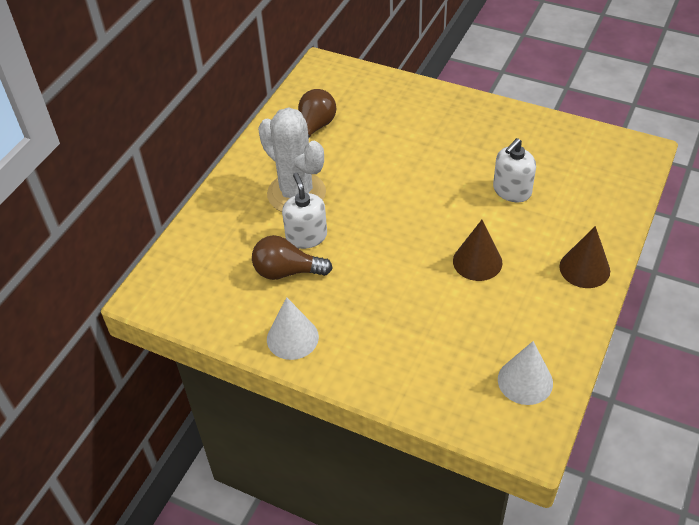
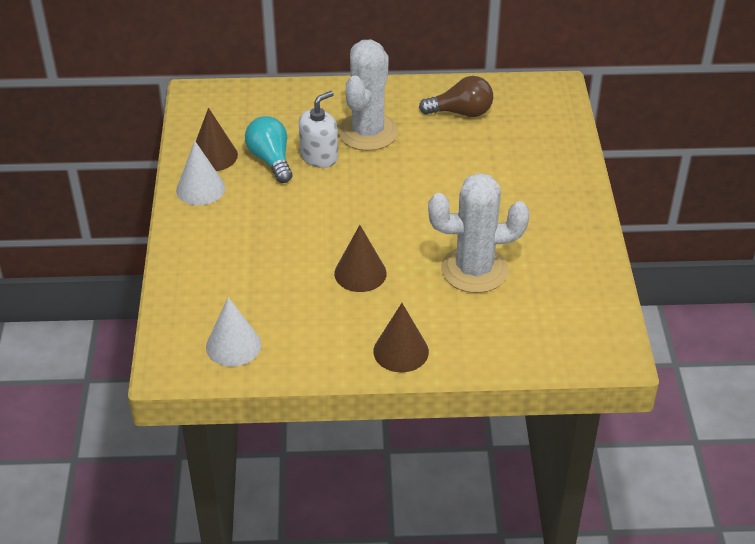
camera: 60 degrees right, 5 degrees down
(250, 312) = (213, 156): none -> brown cone
(287, 271) = (271, 160): brown light bulb -> turquoise light bulb
(512, 191) = (474, 270): white soap dispenser -> white cactus

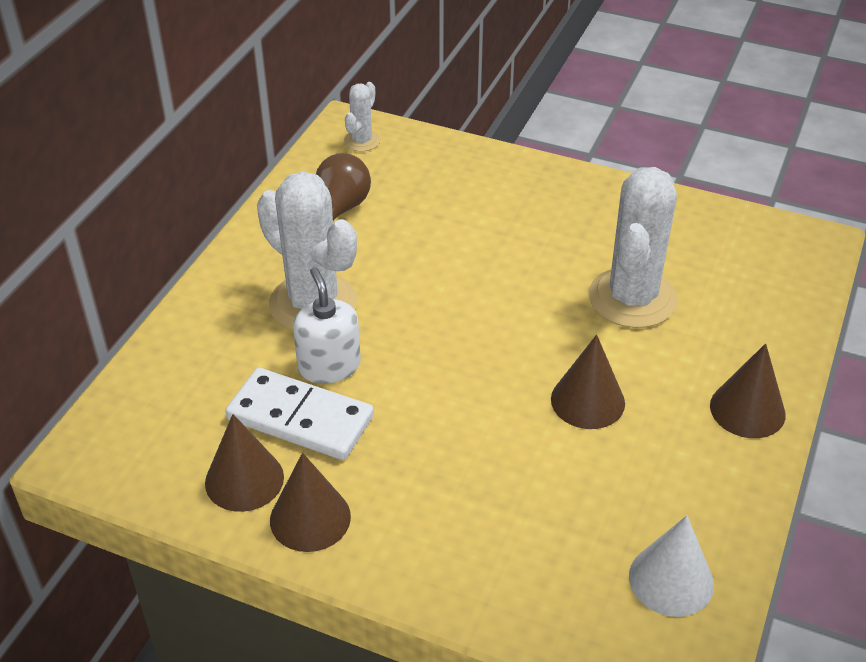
camera: 65 degrees left, 0 degrees up
(200, 189) = (310, 518): white cone -> brown cone
(271, 160) = (300, 418): turquoise light bulb -> white domino
(543, 98) = (362, 141): none -> white cactus

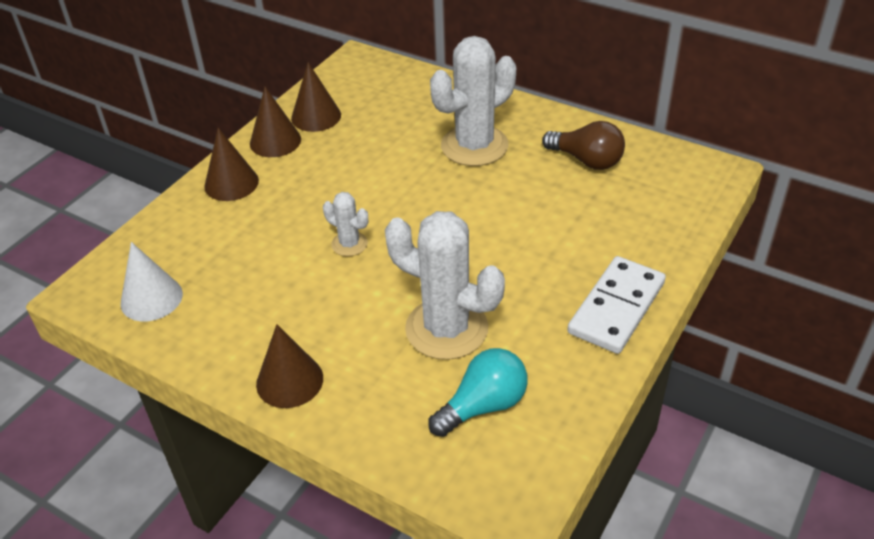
camera: 100 degrees right, 0 degrees up
(300, 418) = (360, 138): white domino -> white domino (617, 308)
(329, 366) = (406, 152): white soap dispenser -> none
(362, 141) = (691, 177): white cactus -> white cactus (349, 244)
(587, 401) = (332, 280): brown cone -> brown cone (231, 183)
(720, 265) = (483, 406): none -> turquoise light bulb

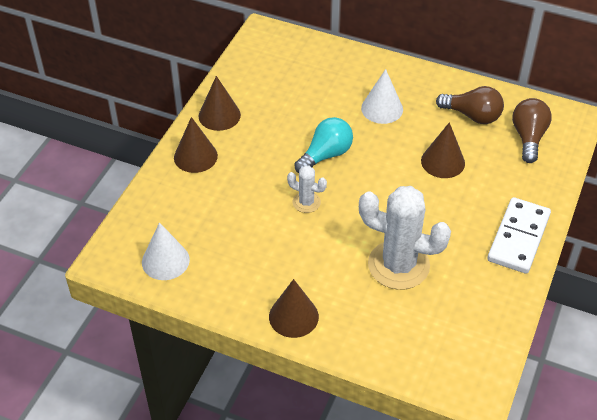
camera: 10 degrees left, 5 degrees up
(316, 116) = (246, 90): brown cone -> brown cone (443, 162)
(474, 146) = (382, 109): white cactus -> white cone
(483, 406) = (439, 321): turquoise light bulb -> turquoise light bulb (325, 155)
(654, 189) = (528, 137): none -> brown light bulb

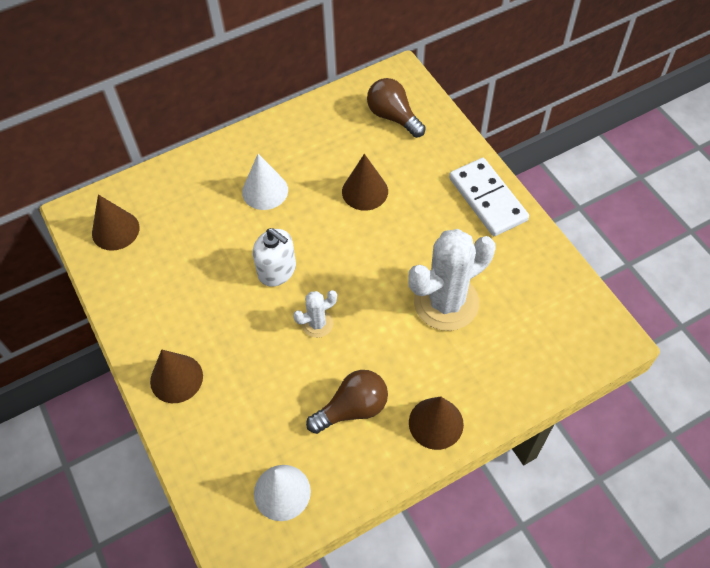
camera: 50 degrees left, 10 degrees up
(219, 115) = (144, 323): brown cone -> brown cone (115, 230)
(325, 155) = (277, 270): turquoise light bulb -> white soap dispenser
(472, 116) = (335, 135): brown light bulb -> brown light bulb (352, 408)

